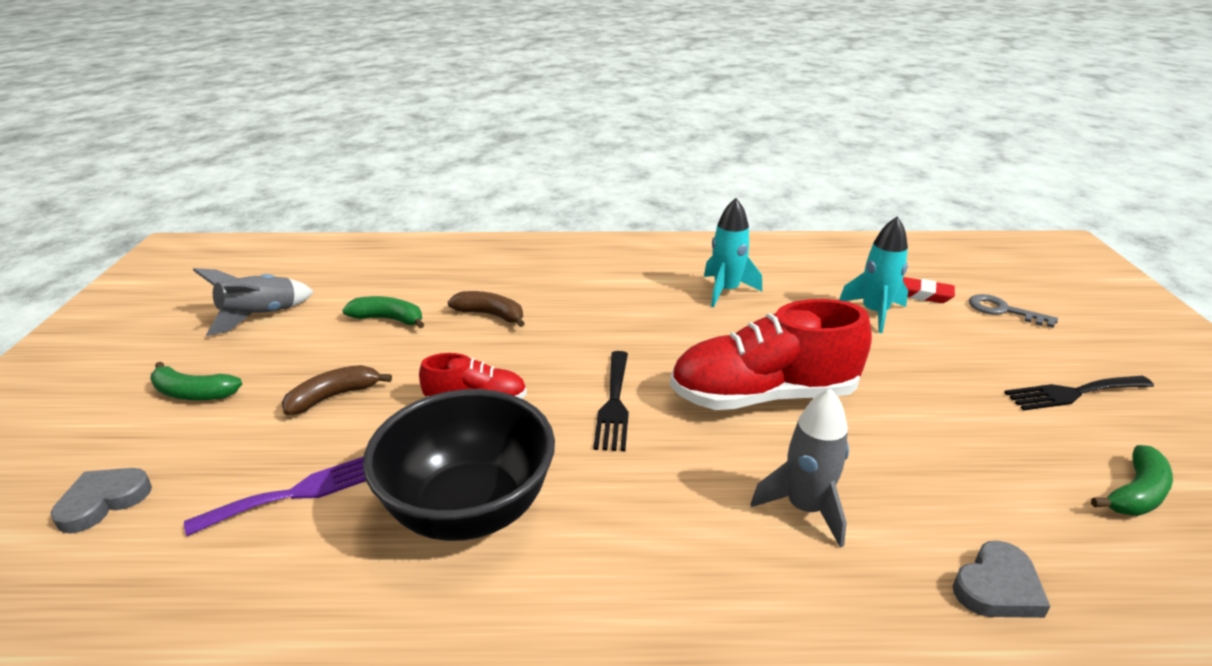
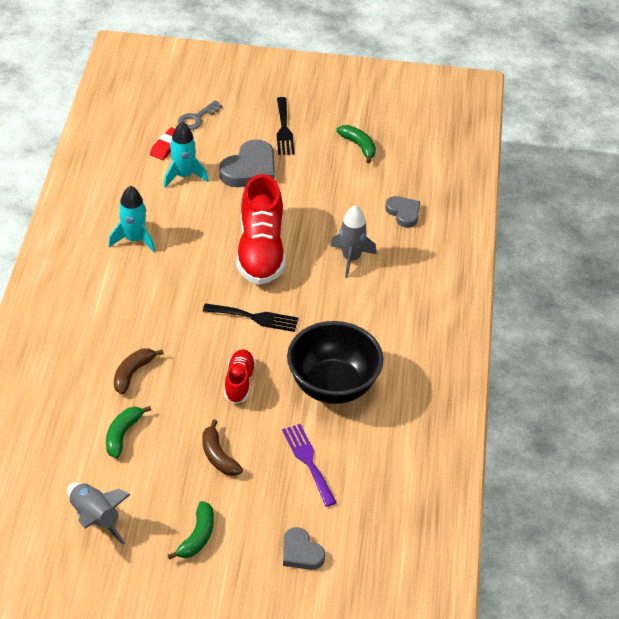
camera: 85 degrees left, 15 degrees up
(940, 367) = (250, 169): none -> grey heart

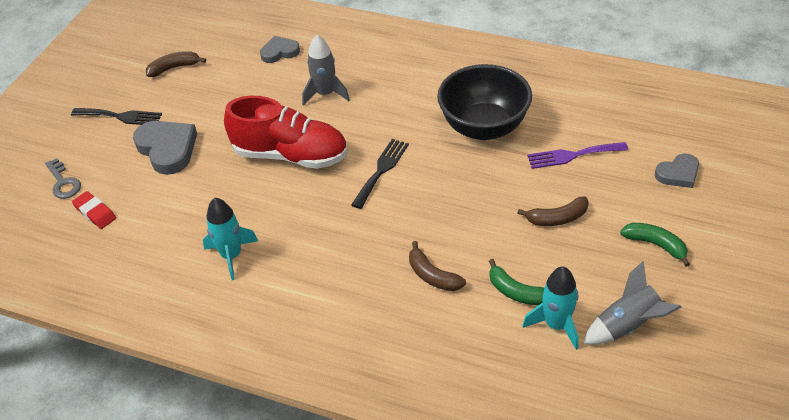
camera: 70 degrees left, 0 degrees up
(184, 175) = (150, 203): turquoise rocket -> turquoise rocket (556, 325)
(239, 382) = (465, 192): red shoe -> none
(358, 146) = (174, 68): green banana -> brown banana

